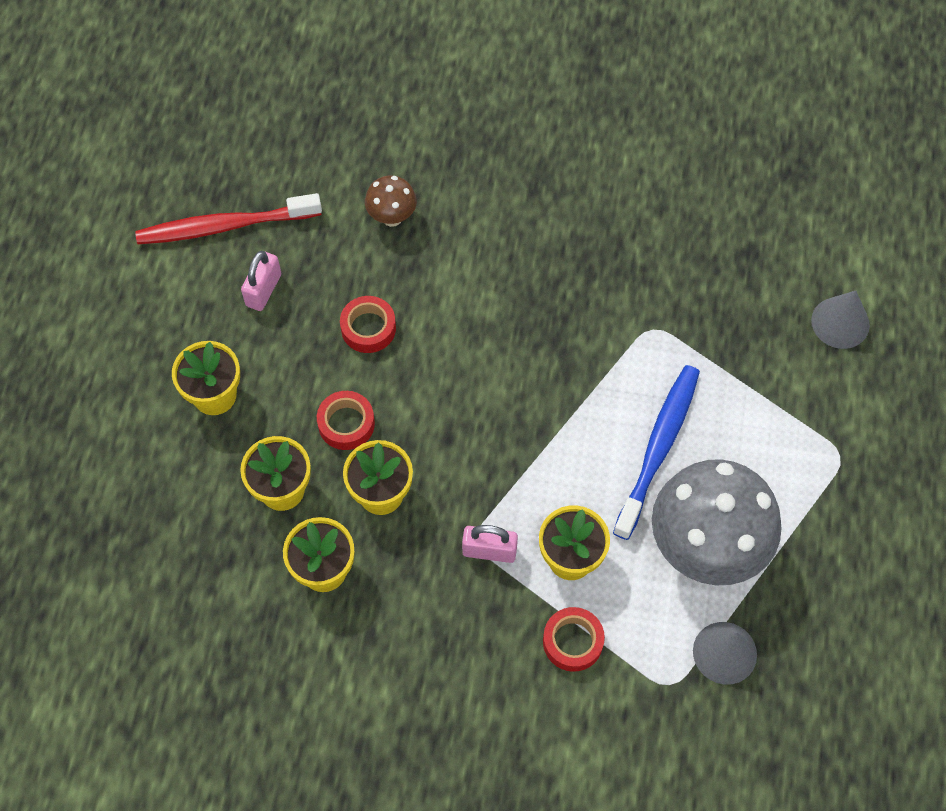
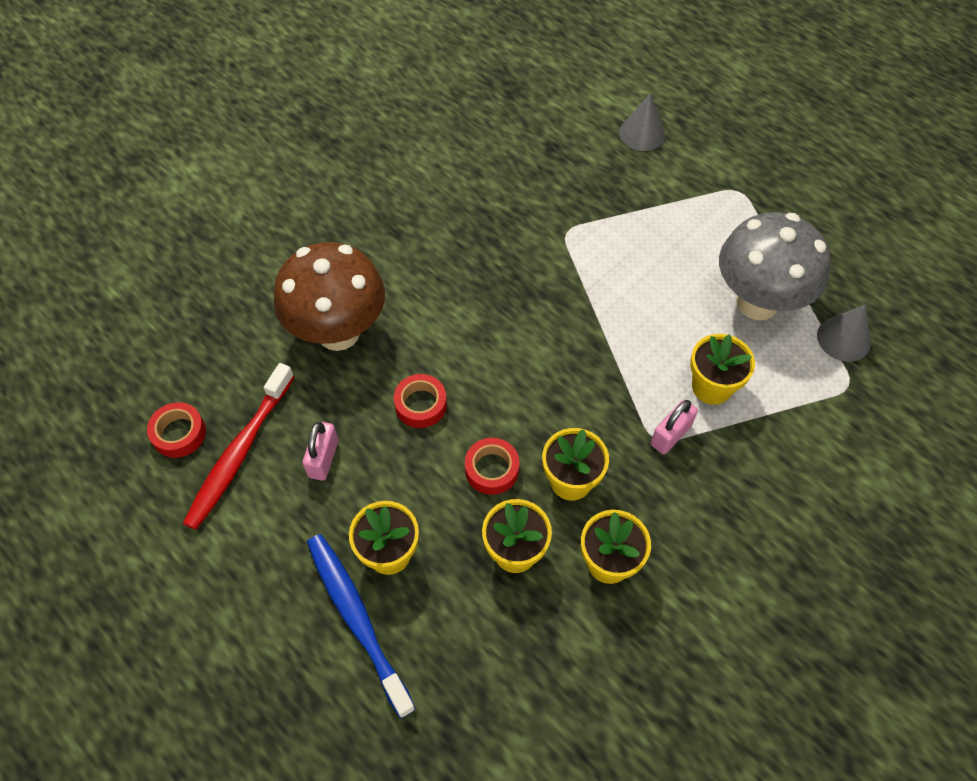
camera: 55 degrees left, 5 degrees down
(263, 290) = (323, 459): pink padlock -> pink padlock turned 45 degrees clockwise
(392, 217) = (338, 332): brown mushroom -> brown mushroom, size x2.18
(572, 641) = (779, 425): red tape -> red tape (179, 433)
(658, 448) = (661, 284): blue toothbrush -> blue toothbrush (357, 619)

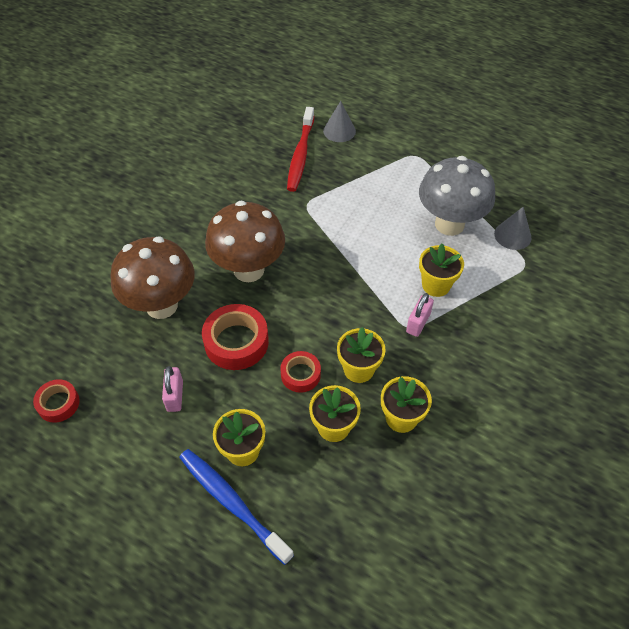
camera: 15 degrees left, 5 degrees down
(239, 452) = (109, 406): red toothbrush -> red toothbrush (300, 155)
(420, 405) = (236, 342): red tape -> red tape, size x1.66
(464, 308) = (249, 270): none -> brown mushroom

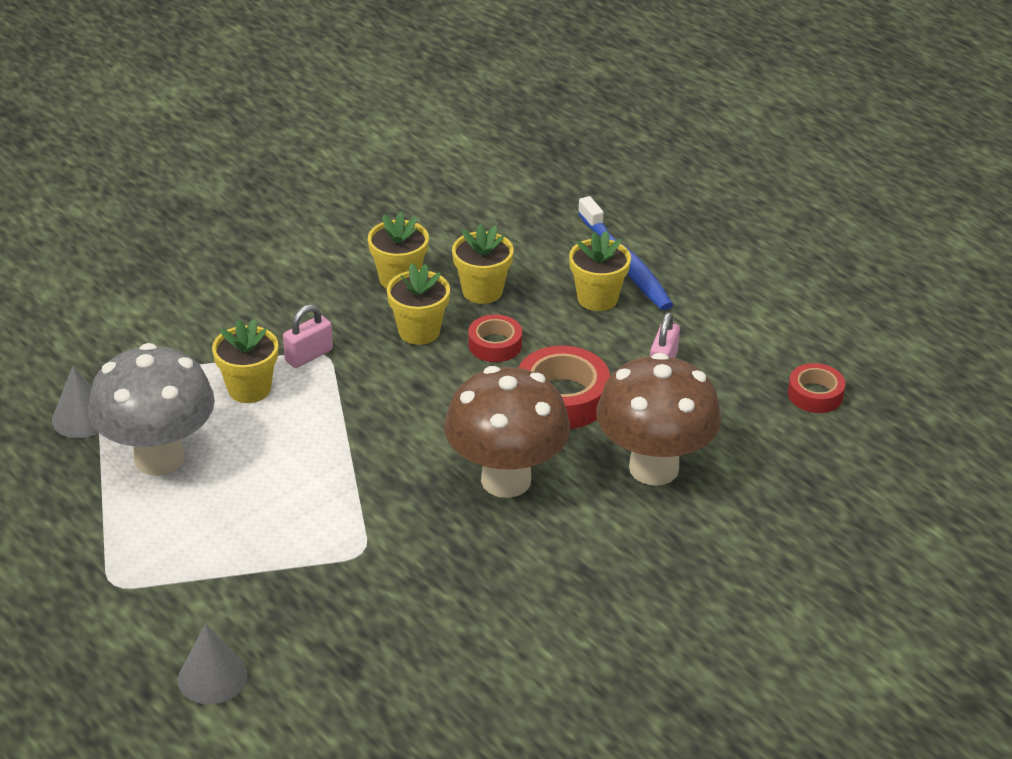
camera: 160 degrees left, 15 degrees down
(300, 155) = (317, 648): red toothbrush -> none

